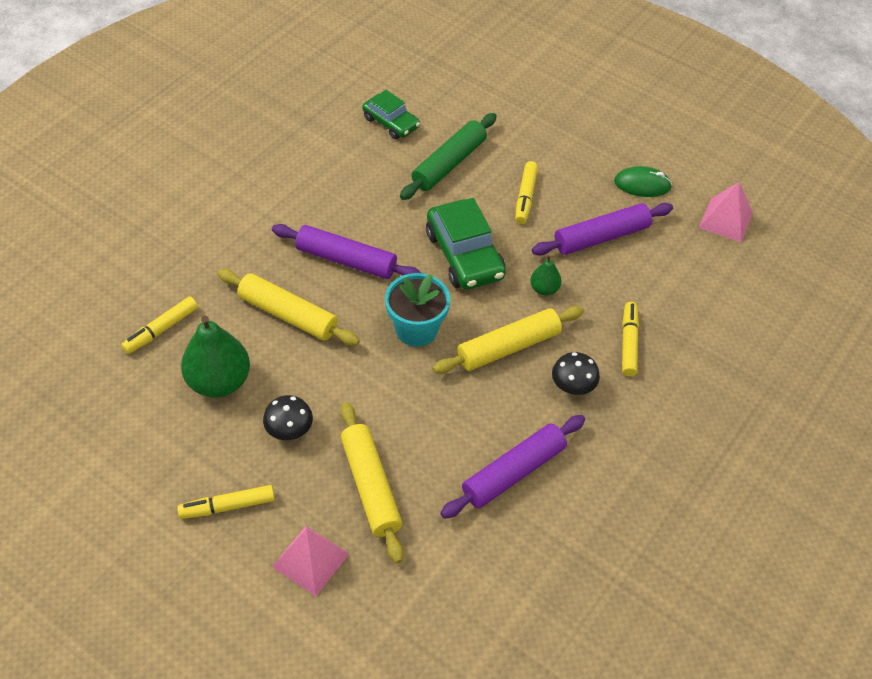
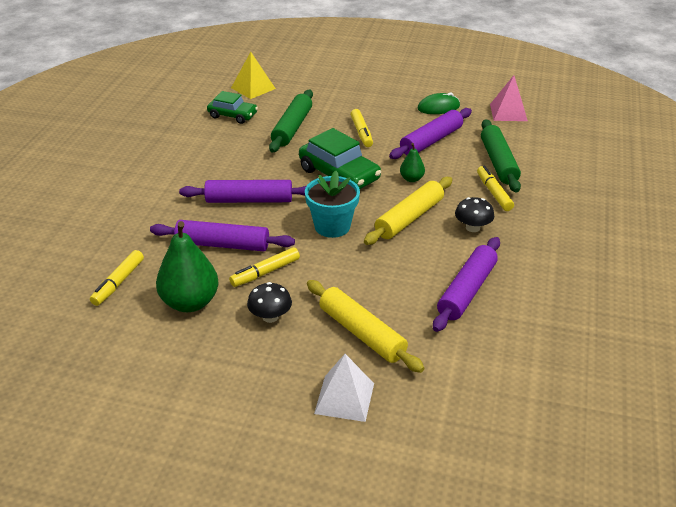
camera: 20 degrees left, 15 degrees down
(228, 506) = (249, 384): yellow marker -> yellow marker (265, 272)
(288, 314) = (222, 244): yellow rolling pin -> purple rolling pin
(310, 560) = (344, 398): pink pyramid -> white pyramid
(436, 84) = (253, 88): none -> yellow pyramid
(663, 298) = (498, 162): none -> green rolling pin

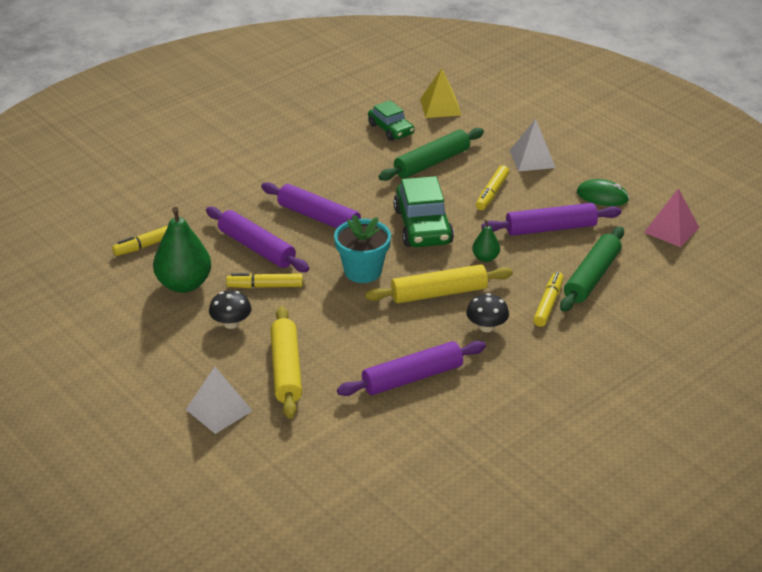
camera: 35 degrees right, 0 degrees up
(361, 100) = (532, 159): none -> white pyramid

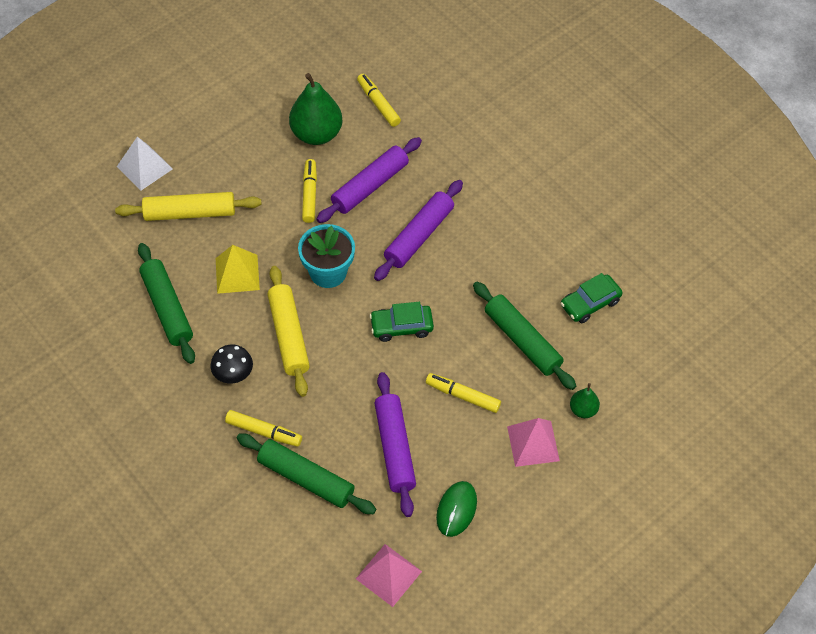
camera: 90 degrees right, 20 degrees up
(231, 323) = (257, 171): black mushroom -> none
(412, 377) = (167, 308): purple rolling pin -> green rolling pin
(423, 226) = (401, 327): green car -> green car, size x0.62
(440, 107) = (642, 355): yellow pyramid -> yellow pyramid (237, 274)
(485, 258) = (344, 381): green pear -> green pear (583, 410)
(532, 159) = (533, 443): white pyramid -> pink pyramid

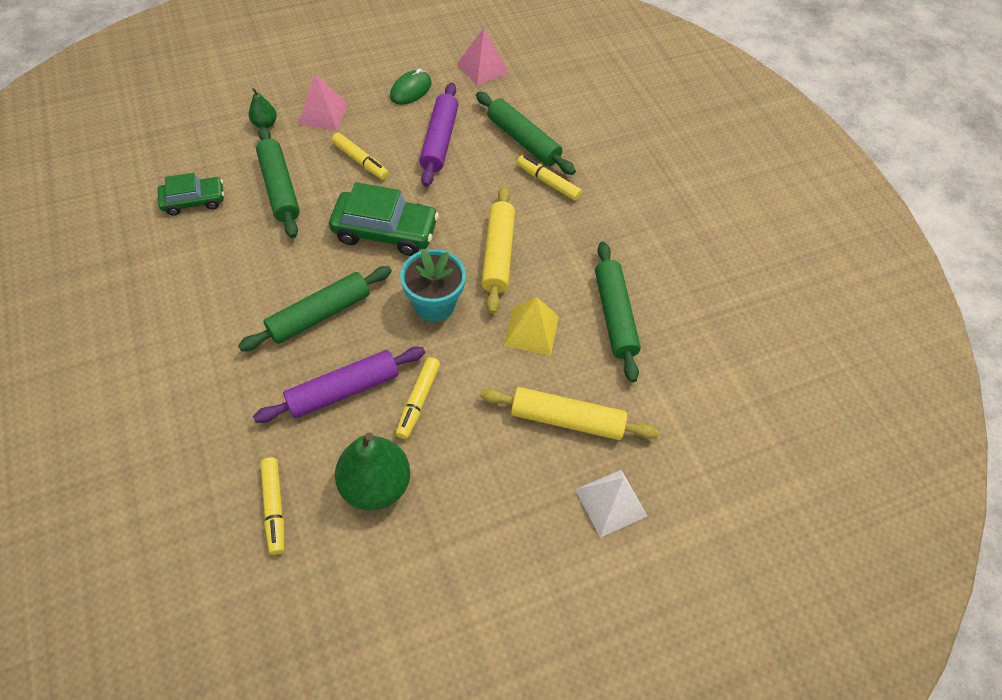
camera: 165 degrees left, 0 degrees up
(233, 373) = (562, 236): black mushroom -> none
(401, 327) = (385, 231): green car -> green car, size x1.61
(418, 236) = (320, 315): purple rolling pin -> green rolling pin

